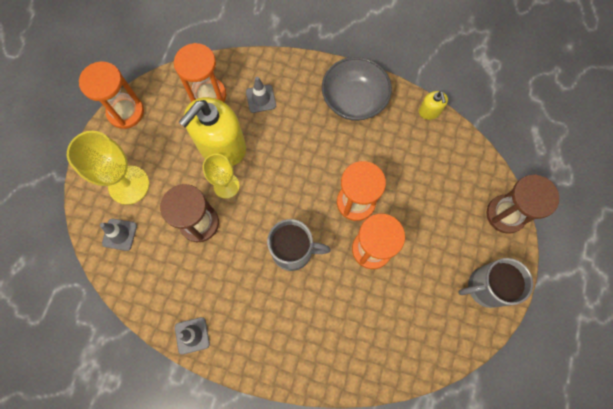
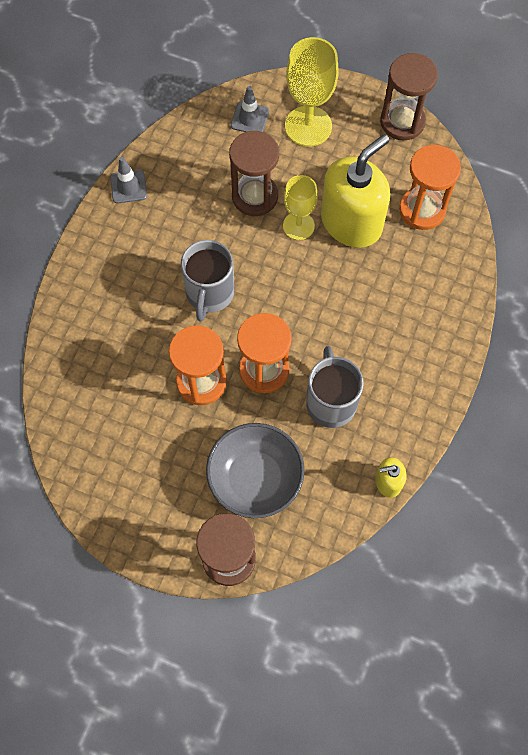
camera: 95 degrees right, 5 degrees down
(126, 112) = (402, 122): orange hourglass -> brown hourglass
(221, 146) = (351, 222): yellow soap dispenser -> yellow soap dispenser turned 90 degrees clockwise
(261, 99) = (415, 270): grey traffic cone -> none
(354, 100) = (409, 383): grey bowl -> grey bowl (255, 478)
(485, 287) = (136, 514): grey mug -> grey mug (330, 402)

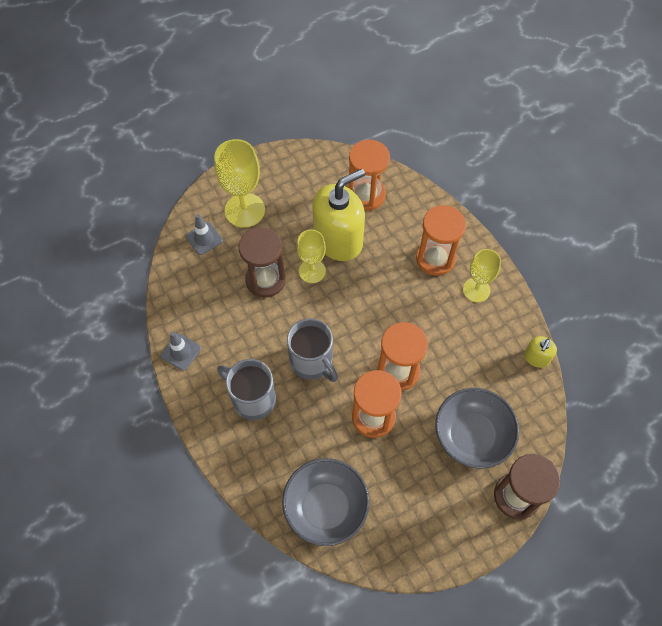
camera: 50 degrees left, 5 degrees down
(86, 405) = (326, 507): none -> grey bowl
(330, 402) = (454, 348): grey mug -> grey mug (252, 399)
(351, 222) = (338, 240): yellow soap dispenser -> yellow soap dispenser turned 60 degrees clockwise
(402, 122) = (294, 158): brown hourglass -> none
(411, 318) = (435, 258): none -> orange hourglass
(411, 377) = (476, 290): none -> yellow goblet

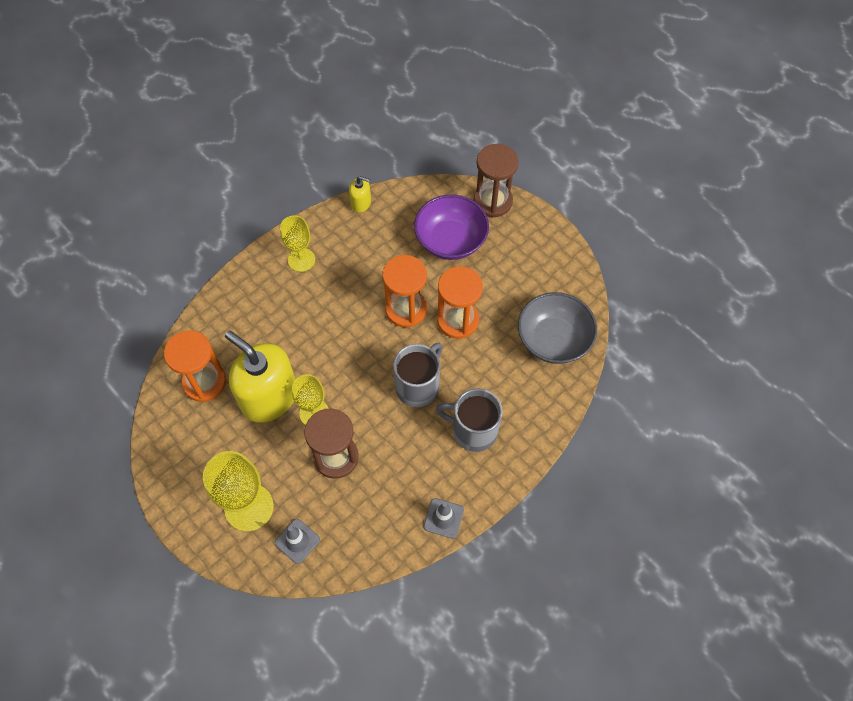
camera: 105 degrees left, 0 degrees up
(252, 399) = (473, 430): grey mug -> grey mug turned 90 degrees clockwise
(435, 258) = (273, 301): orange hourglass -> none
(472, 436) = (450, 240): grey bowl -> purple bowl

